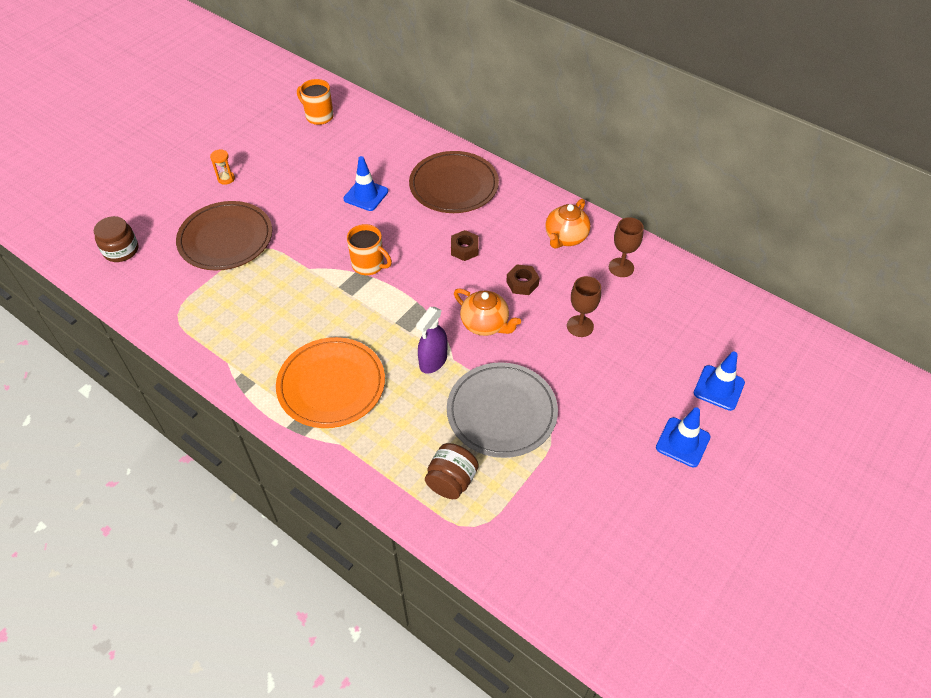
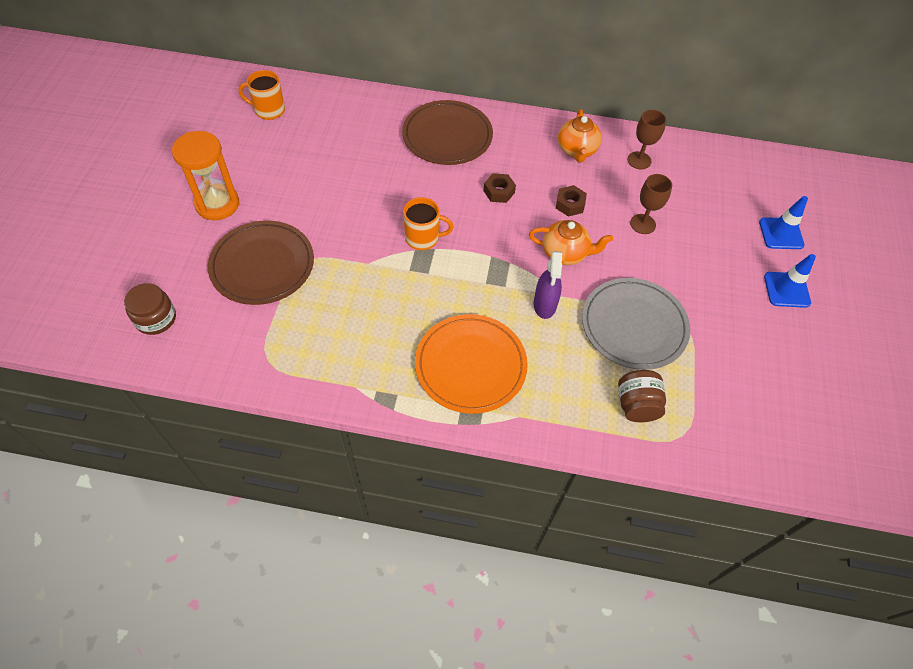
camera: 30 degrees left, 5 degrees up
(226, 179) = (217, 204): orange hourglass -> orange hourglass, size x2.28
(366, 195) = (372, 173): blue traffic cone -> none

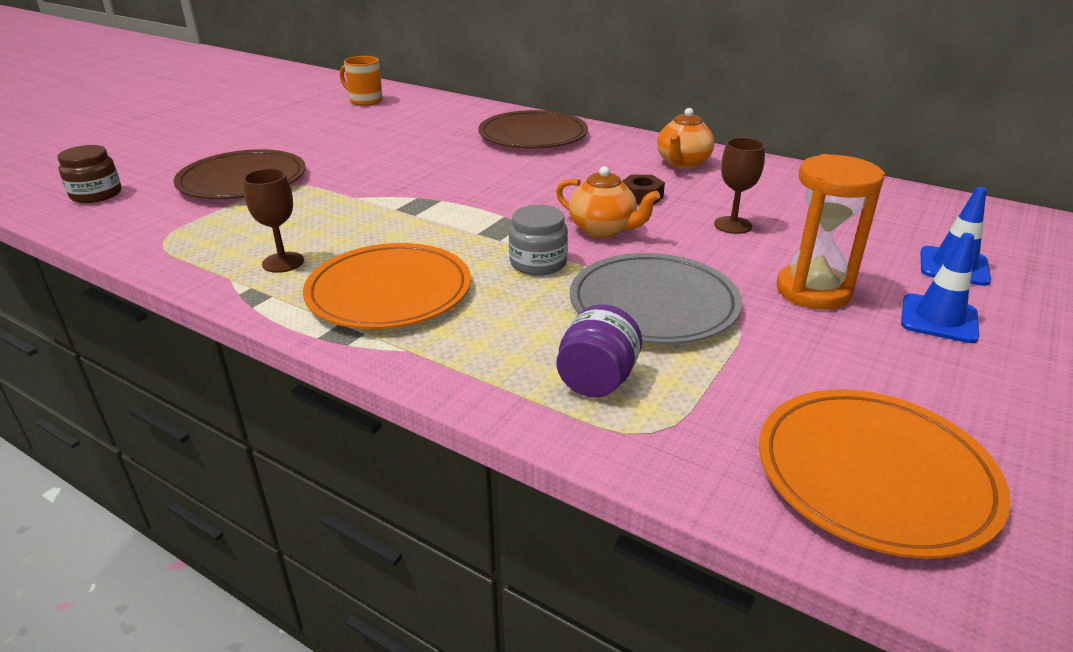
camera: 25 degrees right, 25 degrees down
(217, 204) = (249, 141): orange hourglass -> orange hourglass (813, 291)
(423, 238) = (435, 191): orange mug -> none
(499, 192) = (558, 175): brown nut -> none
(544, 305) = (538, 263): purple spray bottle -> grey jar
(636, 405) = (597, 380): brown jar -> purple jar
(639, 160) = (762, 180): brown goblet -> brown goblet (283, 262)
(792, 428) = (874, 475): none -> orange plate

